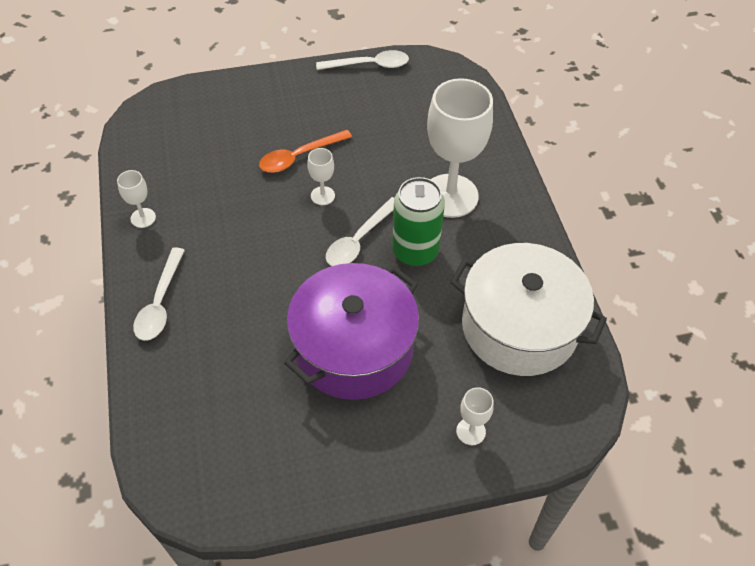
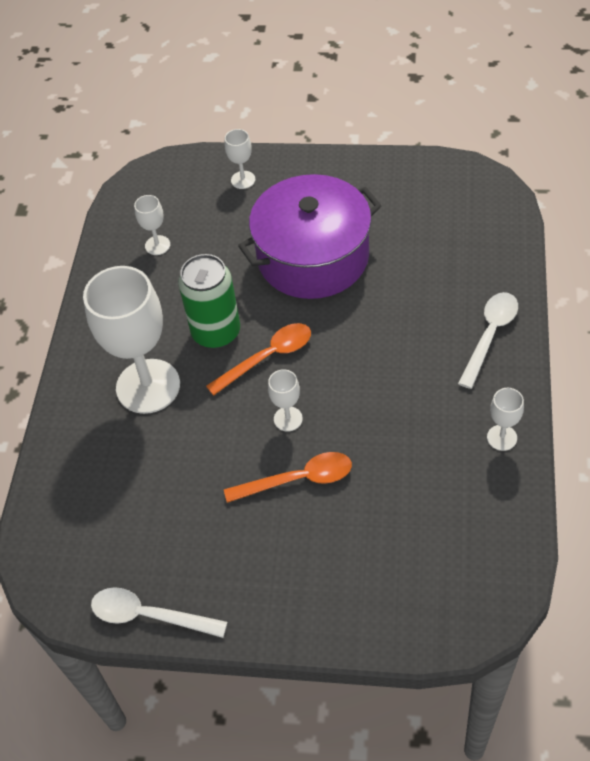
camera: 155 degrees left, 0 degrees up
(359, 240) = (267, 357): white spoon -> orange spoon
(519, 326) = (157, 245): white pot -> white goblet

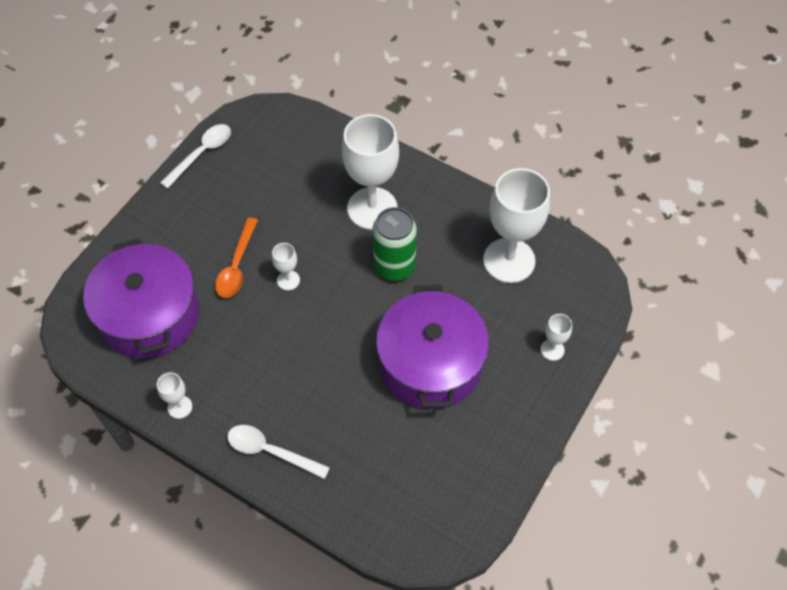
camera: 110 degrees right, 5 degrees up
(157, 245) = (509, 260): white goblet -> white goblet, size x2.29
(267, 357) = (350, 290): orange spoon -> none
(416, 533) = (149, 315): none -> purple pot
(490, 335) = (271, 451): white spoon -> white spoon turned 150 degrees clockwise

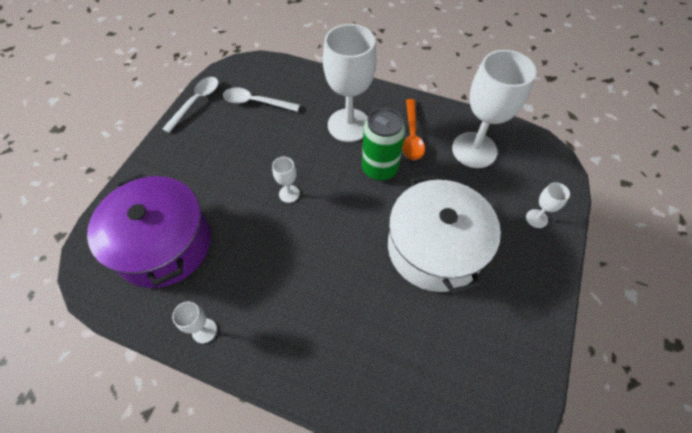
camera: 10 degrees left, 0 degrees up
(236, 265) = (240, 188): orange spoon -> orange spoon (411, 135)
(271, 451) = (303, 362): white spoon -> white spoon (256, 102)
(431, 363) = (435, 248): purple pot -> white pot

